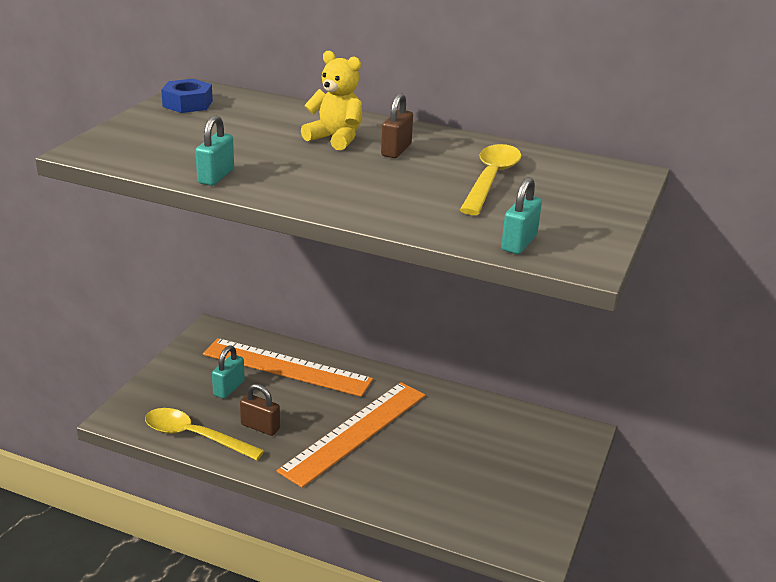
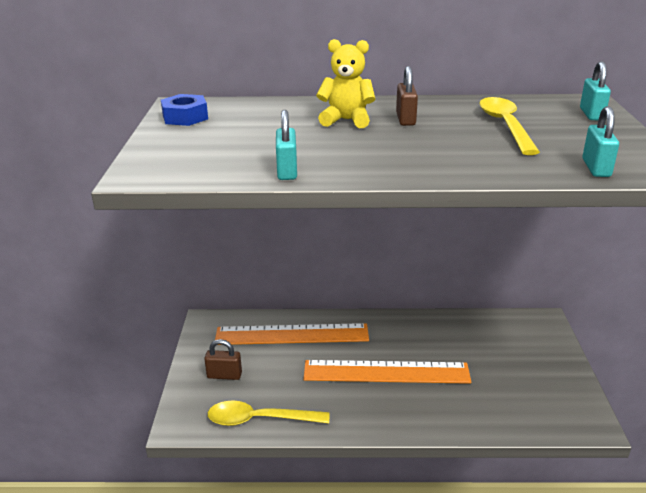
camera: 20 degrees left, 0 degrees up
(229, 388) = (257, 367): turquoise padlock -> turquoise padlock (591, 114)
(260, 427) = (308, 392): brown padlock -> brown padlock (224, 375)
(355, 432) = (386, 372): orange ruler -> orange ruler turned 75 degrees clockwise

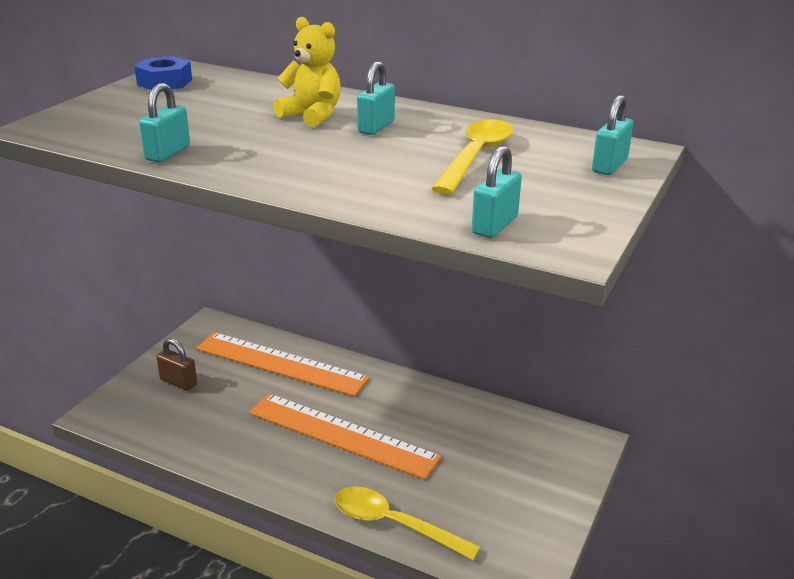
camera: 25 degrees right, 0 degrees up
(259, 419) = (171, 436): yellow spoon -> yellow spoon (394, 524)
(405, 119) = (376, 127): brown padlock -> turquoise padlock

